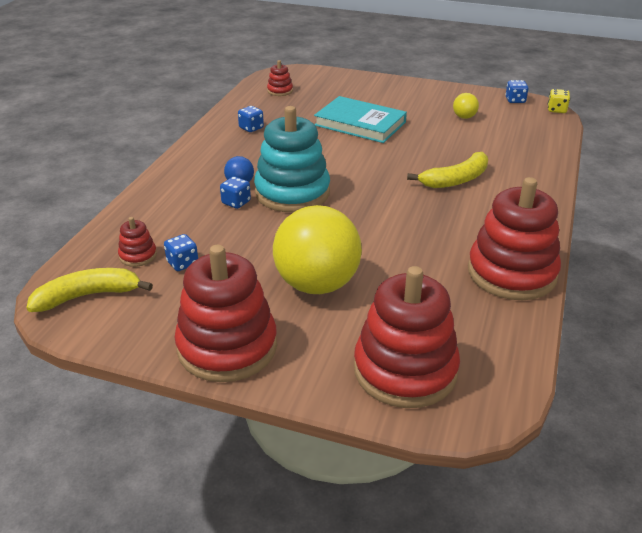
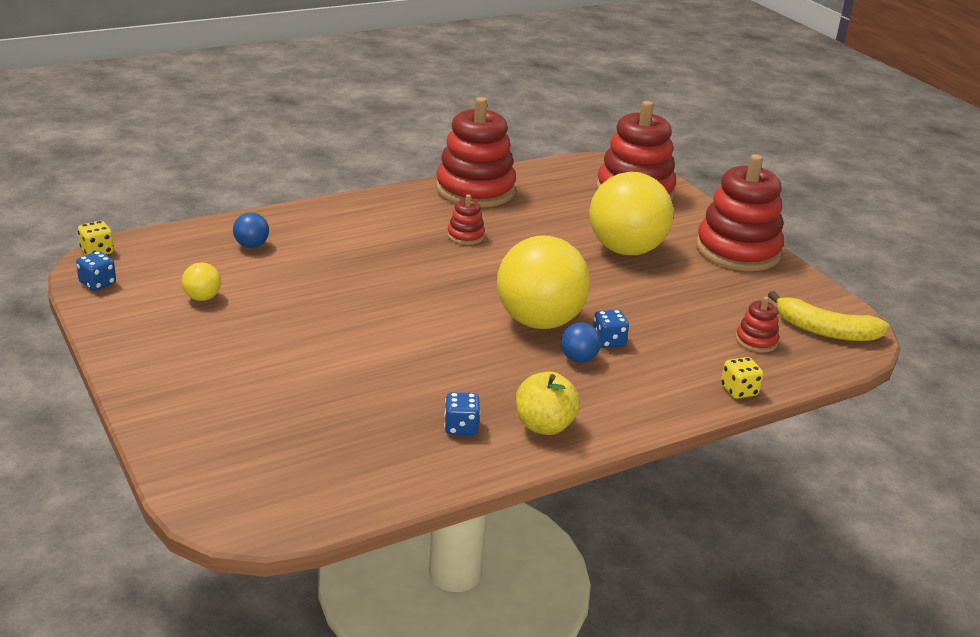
camera: 140 degrees left, 5 degrees down
(124, 213) = (739, 391): none -> yellow dice
(182, 263) = (719, 315): blue dice -> none
(214, 146) = (544, 426): none -> yellow apple
(280, 91) = (314, 476): red stacking toy -> red stacking toy (465, 236)
(292, 193) = (539, 321): turquoise stacking toy -> yellow ball
(360, 124) = (325, 356): turquoise book -> none
(455, 180) = (369, 253): yellow banana -> none
(514, 149) = (251, 245): none -> blue ball

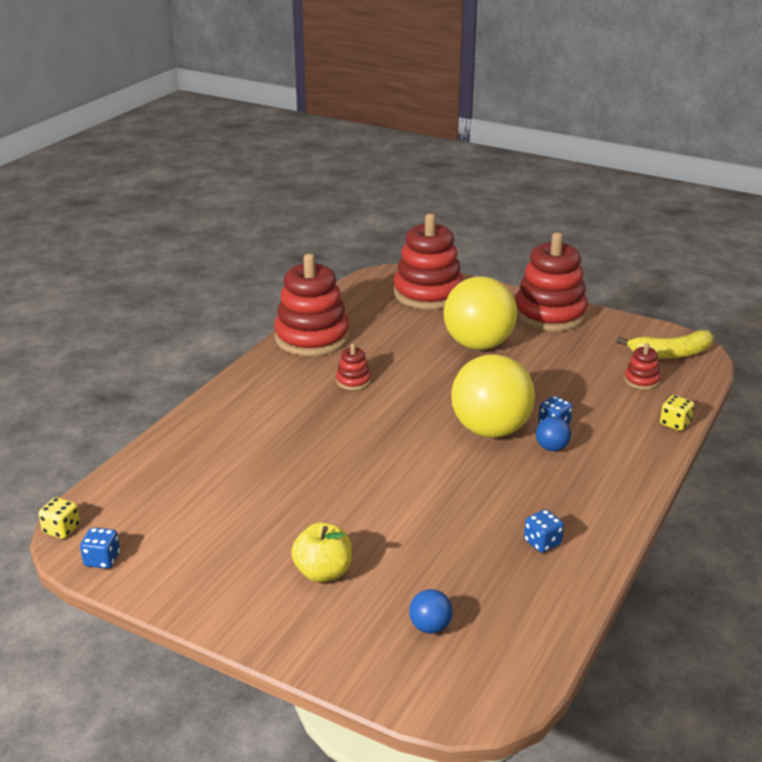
camera: 30 degrees left, 0 degrees up
(202, 298) = (213, 529): yellow ball -> none
(251, 245) = (194, 463): blue ball -> blue ball (430, 627)
(544, 426) = (593, 512): yellow apple -> yellow apple (323, 572)

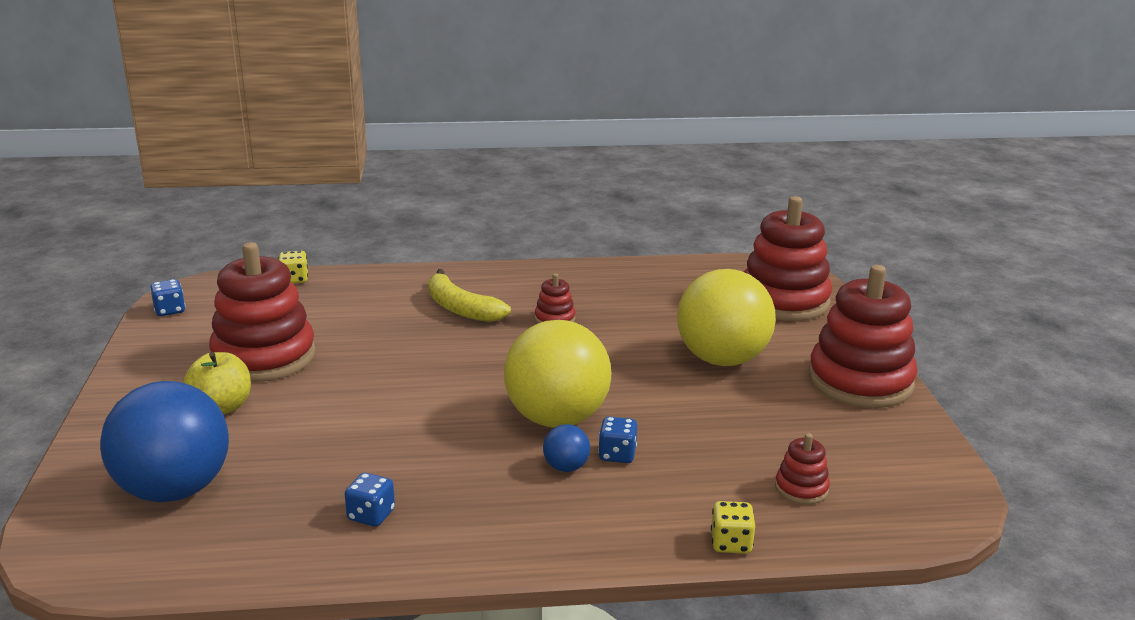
camera: 55 degrees right, 5 degrees down
(61, 529) = (197, 283): yellow dice -> yellow dice (294, 279)
(312, 338) = (605, 276): red stacking toy -> red stacking toy (264, 357)
(430, 627) = (174, 490): blue ball -> blue ball, size x2.41
(670, 353) = (904, 493): yellow banana -> yellow banana (460, 308)

